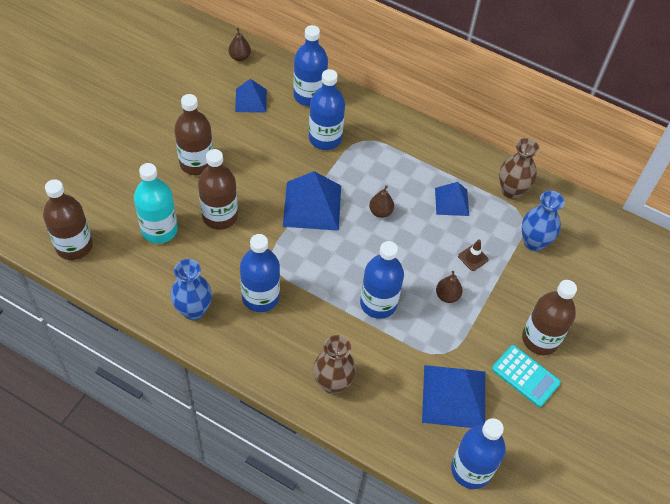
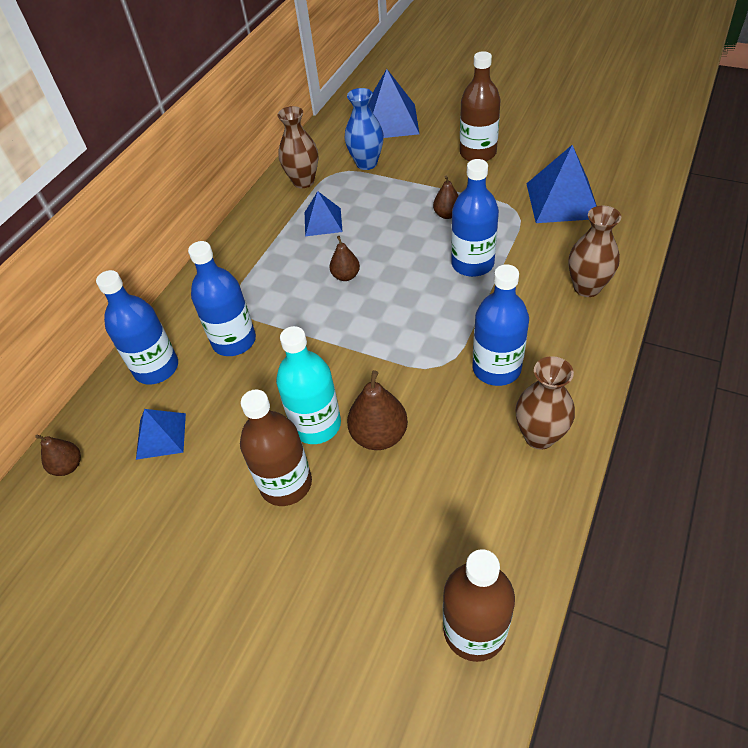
camera: 85 degrees left, 5 degrees down
(159, 230) = (417, 507): turquoise bottle -> turquoise bottle (316, 425)
(193, 310) = (539, 436): blue vase -> brown vase
(220, 216) = (379, 435): brown bottle -> brown pear
(312, 205) = (345, 338): blue pyramid -> blue pyramid (390, 121)
(471, 469) = (633, 184): blue bottle -> none
(473, 258) = (395, 201): brown traffic cone -> none
(525, 376) = (521, 159): turquoise calculator -> none

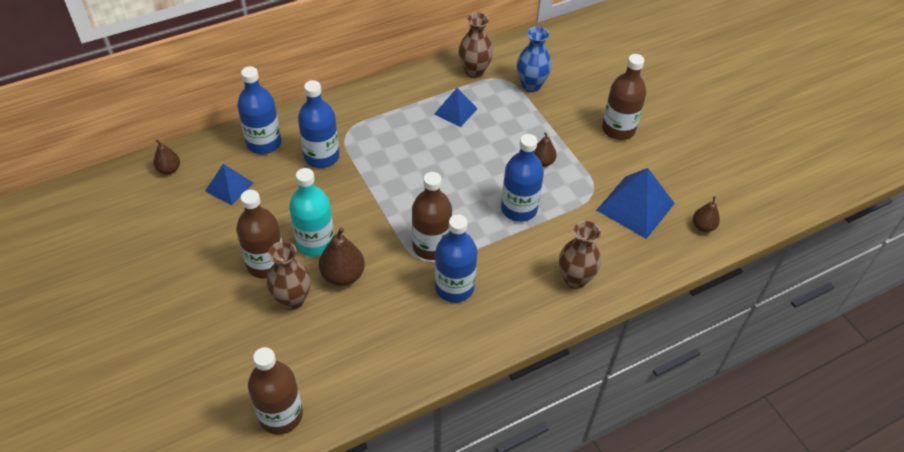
camera: 30 degrees right, 0 degrees up
(346, 276) = (430, 160): brown pear -> brown pear (703, 226)
(390, 121) = (584, 62): blue pyramid -> none
(433, 347) = (431, 246): none -> brown bottle
(539, 436) = (432, 346): brown vase -> brown vase (292, 300)

